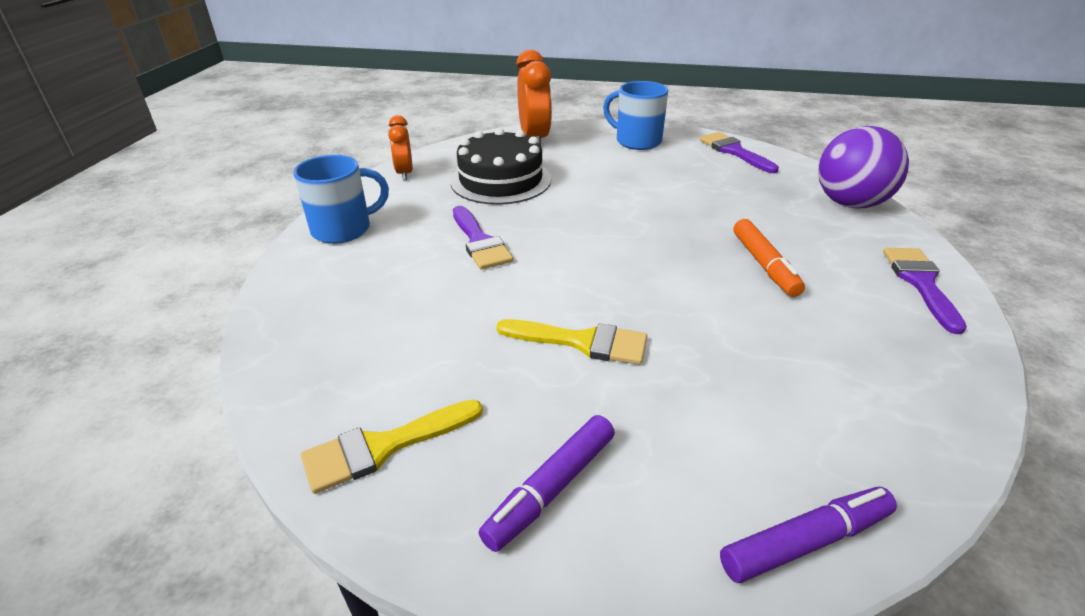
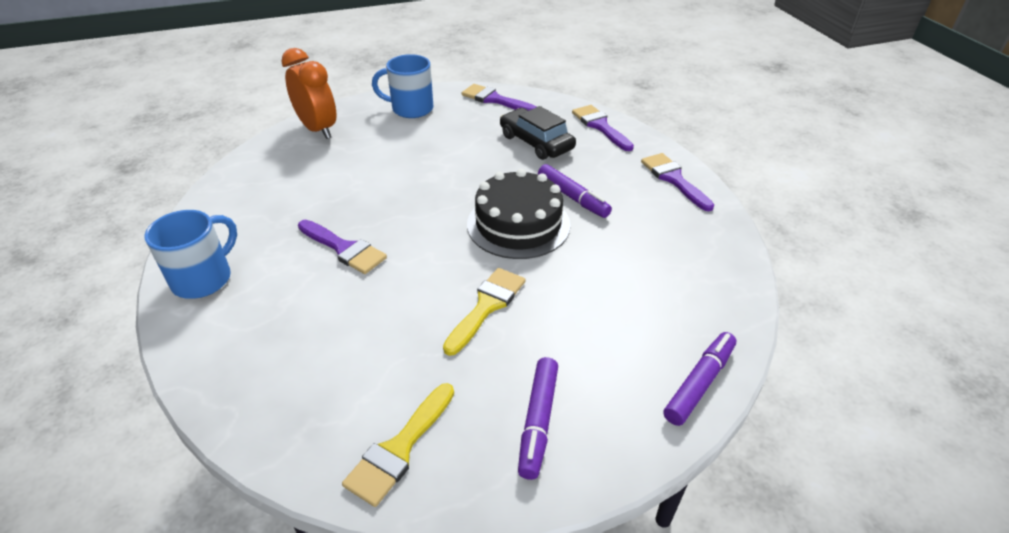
camera: 30 degrees left, 5 degrees up
(405, 173) = (217, 201): orange clock -> none
(501, 180) = (318, 182): black cake -> black cake (518, 224)
(582, 342) = (487, 306): yellow brush -> yellow brush turned 45 degrees counterclockwise
(756, 200) = (536, 142): none -> black car
(764, 265) = (572, 197): orange marker -> purple marker
(850, 203) = (600, 126): purple ball -> purple brush

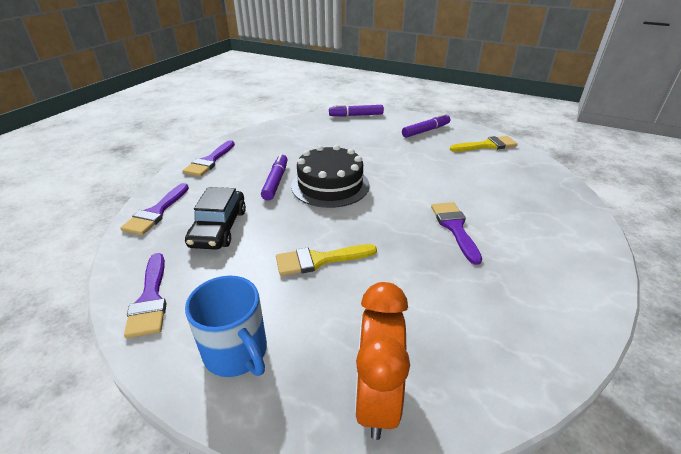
camera: 135 degrees left, 5 degrees down
(204, 278) = (576, 260): blue mug -> none
(487, 306) = (401, 163): yellow brush -> yellow brush (319, 260)

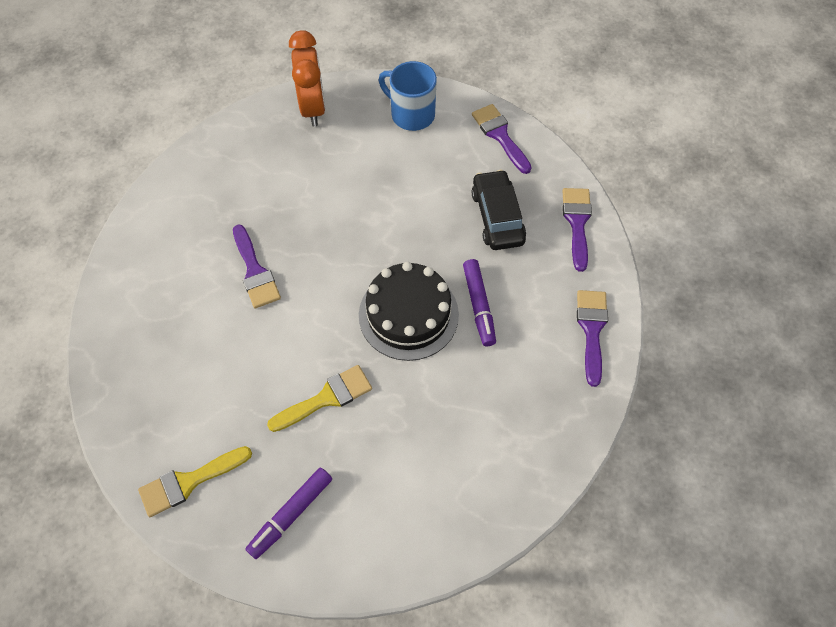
camera: 165 degrees right, 25 degrees up
(319, 260) = (382, 200): yellow brush -> yellow brush (326, 398)
(356, 115) = (430, 552): purple marker -> none

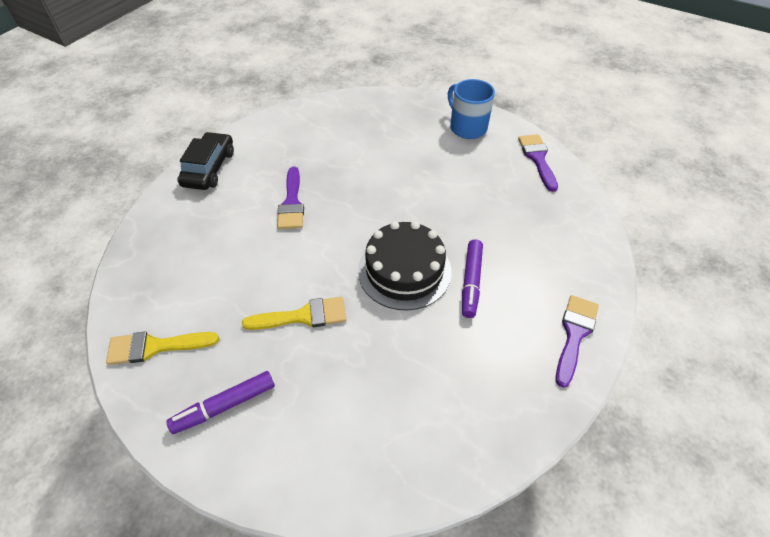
camera: 20 degrees right, 10 degrees down
(313, 108) = (390, 106): orange clock -> none
(497, 217) = (514, 217): black car -> black car (209, 168)
(577, 223) = (587, 241): purple brush -> none

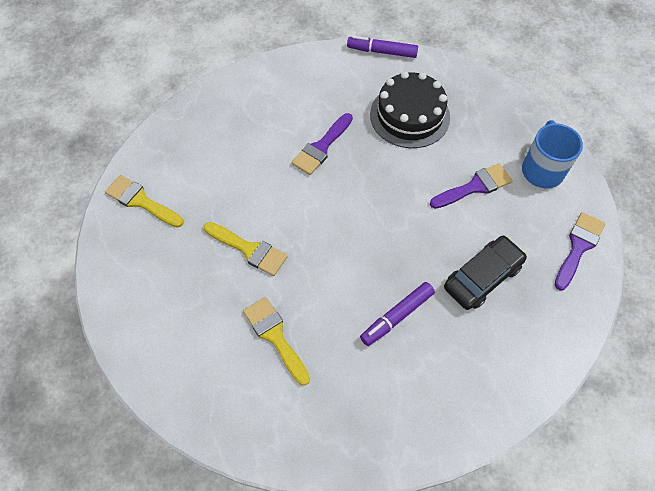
camera: 40 degrees right, 10 degrees up
(209, 168) = (287, 74): black car -> black car (482, 277)
(224, 405) = (148, 276): purple marker -> purple marker (382, 51)
(393, 367) = (275, 336): none -> yellow brush
(404, 271) = (354, 268): black cake -> black cake (409, 115)
(574, 334) = (436, 423): purple brush -> purple brush (474, 186)

